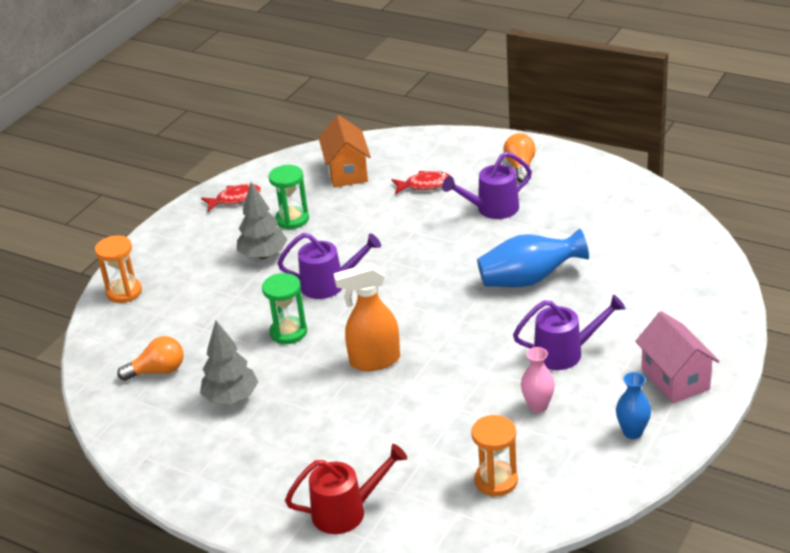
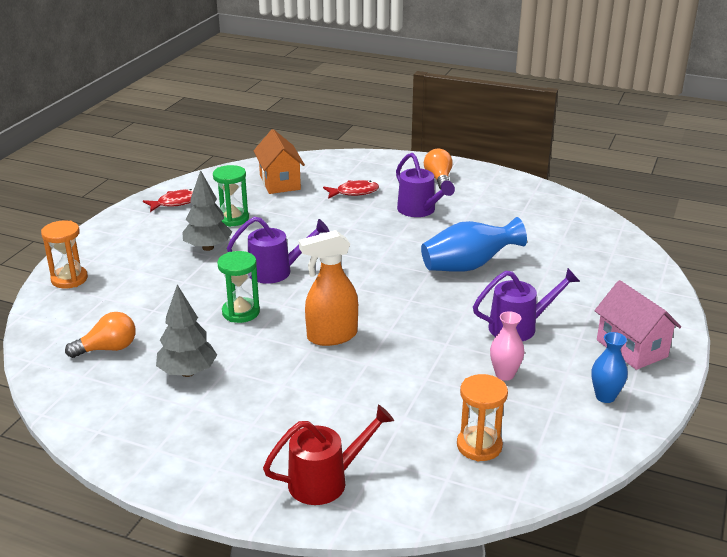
camera: 10 degrees left, 5 degrees down
(491, 209) = (420, 211): purple watering can -> purple watering can turned 90 degrees counterclockwise

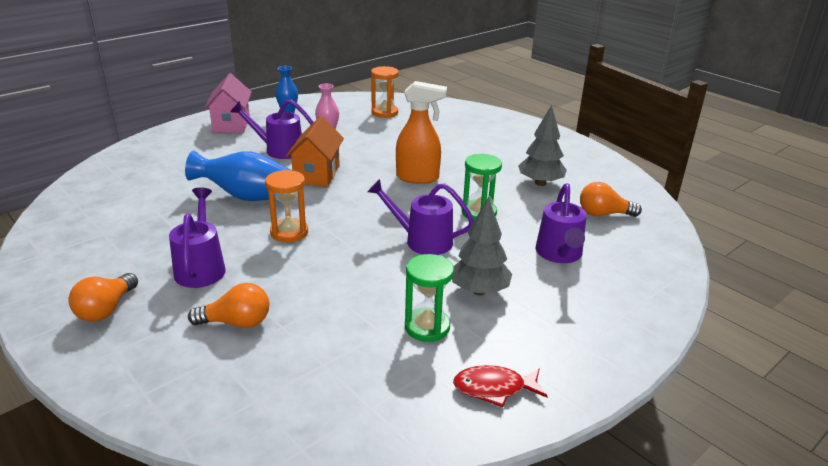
camera: 155 degrees left, 0 degrees up
(69, 279) = (649, 294): orange hourglass -> orange hourglass (289, 232)
(149, 292) = (559, 255): none -> purple watering can
(280, 182) = (314, 381): orange house -> orange house (316, 174)
(326, 480) = (478, 120): red watering can -> none
(354, 192) = (236, 323): red fish -> orange light bulb

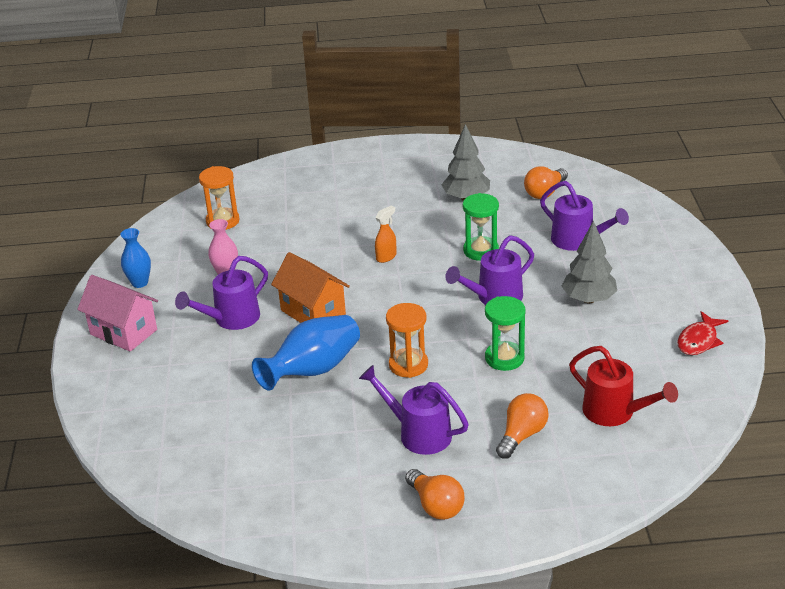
camera: 50 degrees left, 5 degrees up
(316, 370) = (615, 413): none -> red watering can
(418, 178) = (386, 257): orange spray bottle -> orange spray bottle, size x0.52
(427, 327) = (610, 342): green hourglass -> green hourglass (504, 358)

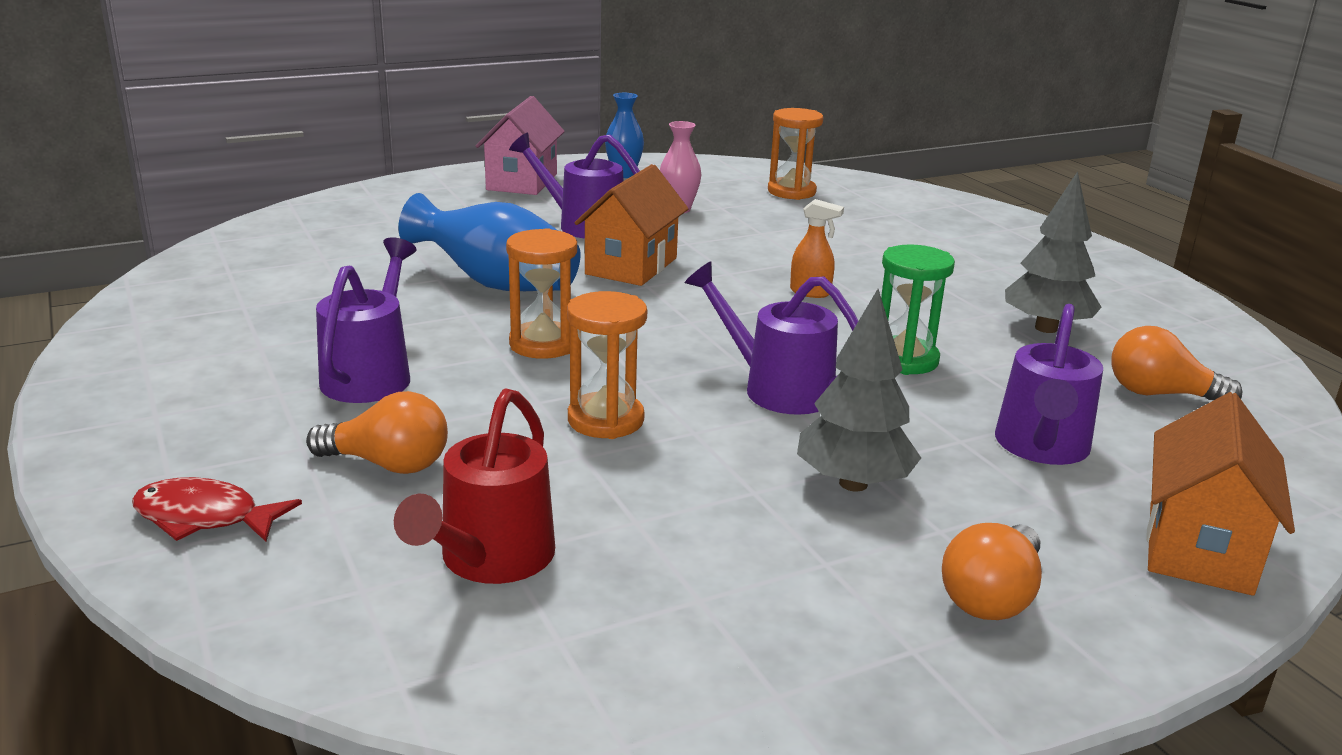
camera: 65 degrees right, 10 degrees down
(436, 505) = (190, 412): orange light bulb -> orange light bulb (992, 597)
(504, 358) = (605, 420): green hourglass -> orange hourglass
(662, 231) = (1199, 548): none -> orange house
(699, 340) = (815, 653): red fish -> red fish (204, 517)

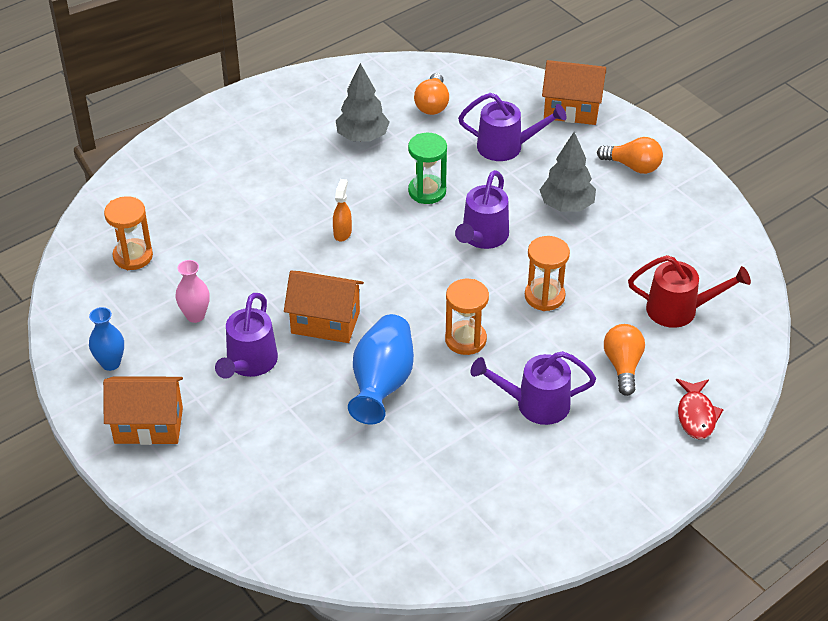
camera: 100 degrees left, 20 degrees up
(522, 182) = (148, 425): pink house -> orange house

